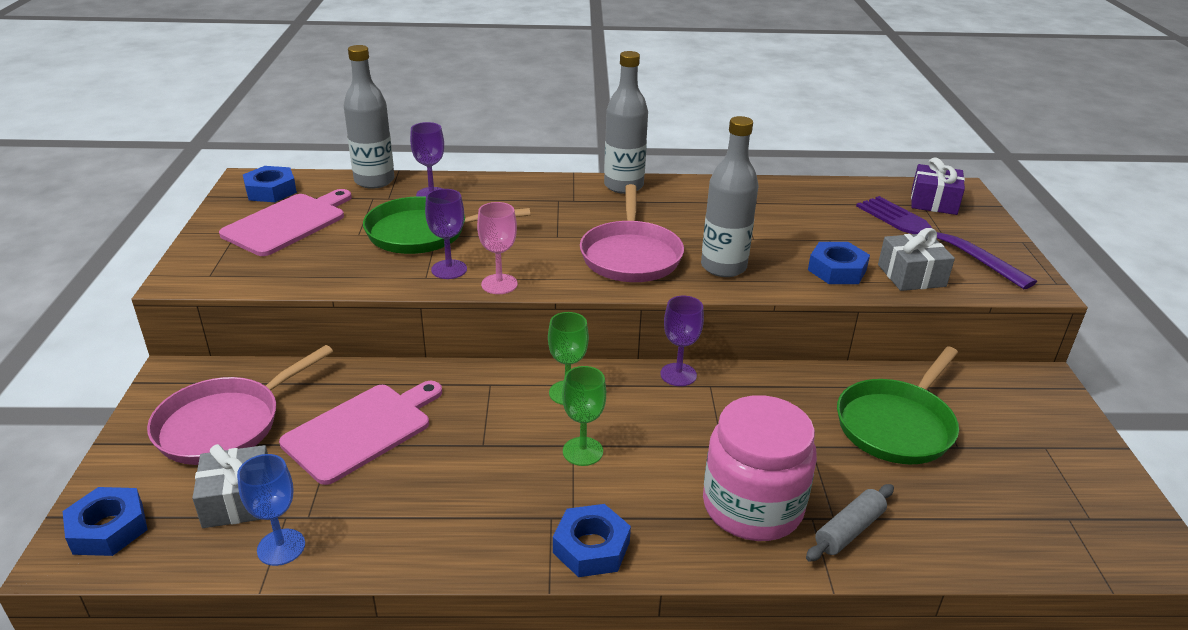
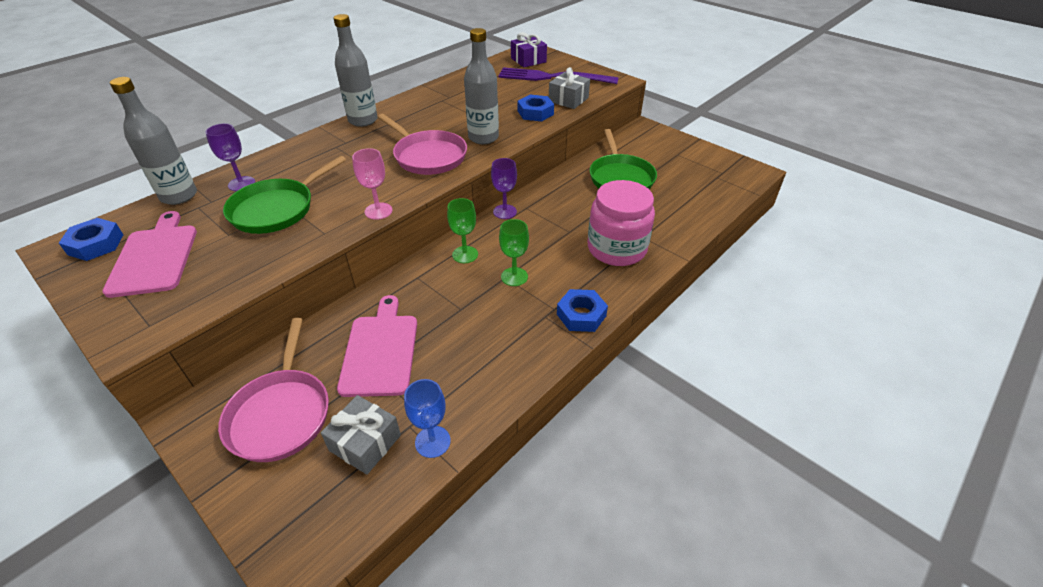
camera: 45 degrees left, 10 degrees up
(108, 528) = (300, 530): blue nut -> none
(449, 269) = (332, 220): purple goblet -> none
(849, 530) = (661, 232): grey rolling pin -> none

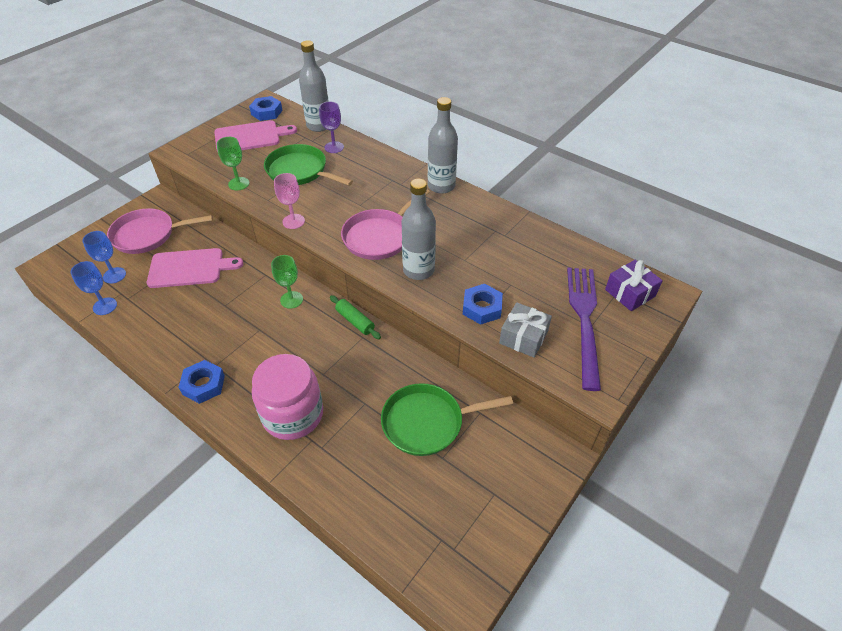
camera: 85 degrees right, 5 degrees up
(365, 443) = (114, 275): grey gift -> blue goblet
(505, 212) = (355, 321): purple goblet -> green rolling pin
(514, 276) = (259, 335): green goblet -> green goblet (238, 184)

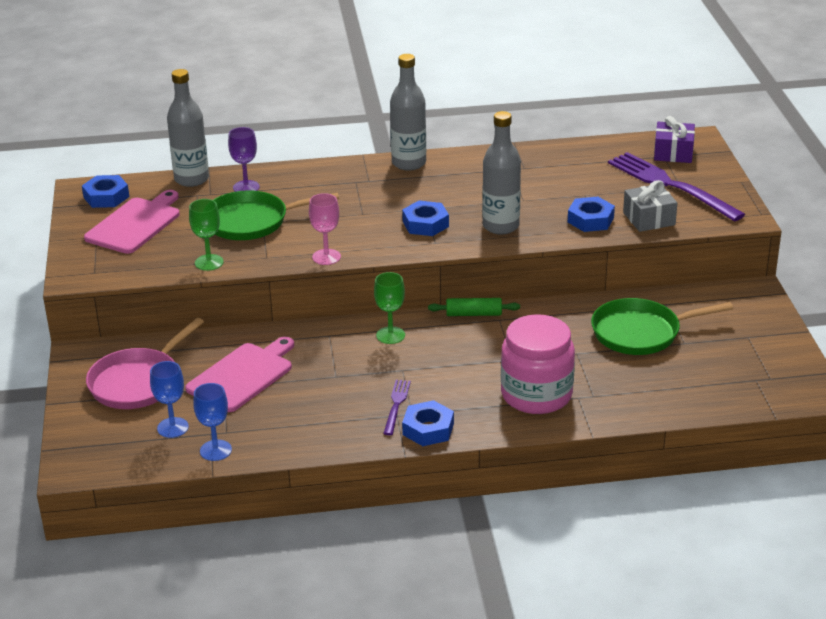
camera: 45 degrees left, 15 degrees down
(218, 352) = (396, 404): none -> purple fork
(379, 236) = (425, 224): pink pan -> blue nut
(427, 422) = (640, 332): green pan -> green pan turned 45 degrees clockwise

